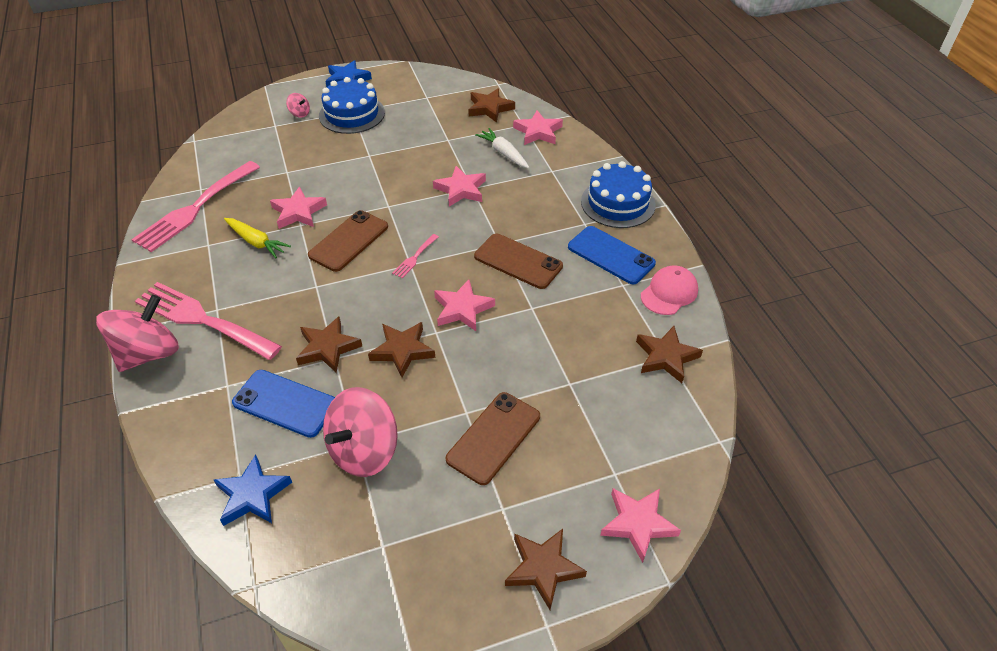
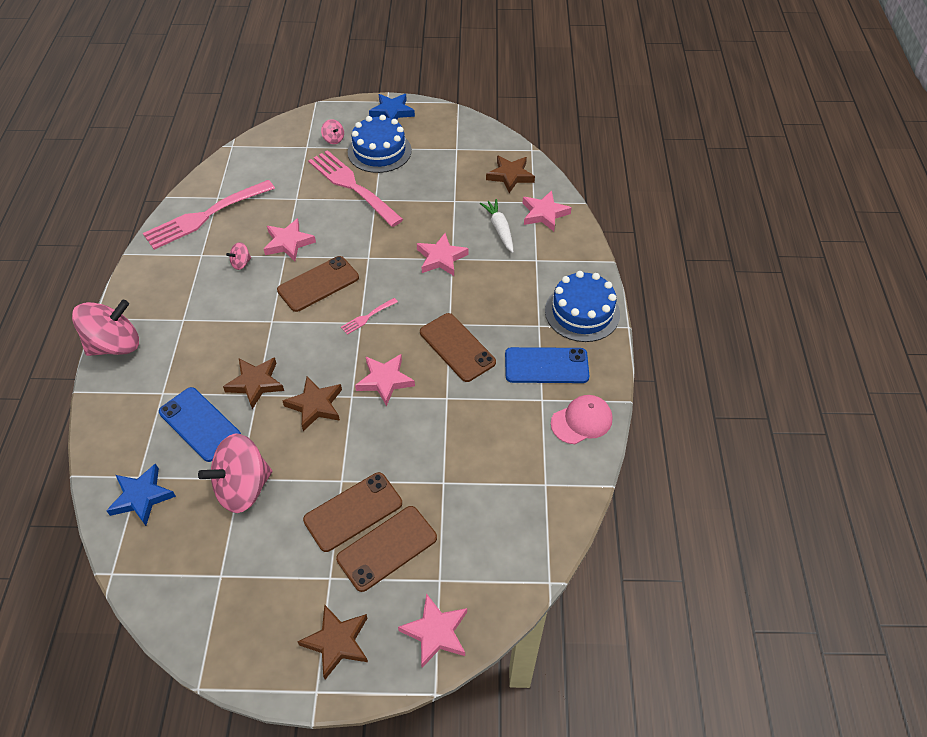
camera: 20 degrees right, 5 degrees up
(202, 320) = (168, 326): pink fork -> pink fork (352, 186)
(256, 242) = (241, 263): yellow carrot -> pink spinning top
(546, 461) = (387, 548): none -> brown phone
(610, 255) = (546, 366): blue phone -> blue phone turned 60 degrees counterclockwise
(666, 357) = (544, 485): brown star -> none

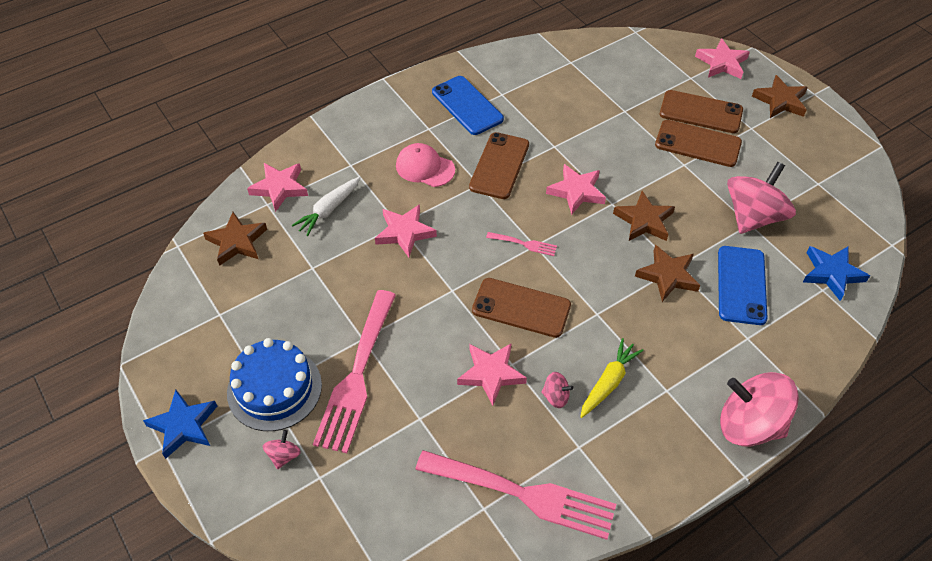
camera: 125 degrees left, 0 degrees up
(221, 294) = (608, 382): none -> yellow carrot
(243, 487) = (753, 216): pink spinning top -> pink spinning top turned 75 degrees counterclockwise
(581, 421) = (500, 66): pink cap -> pink cap (425, 168)
(582, 312) = (390, 109): blue cake -> none

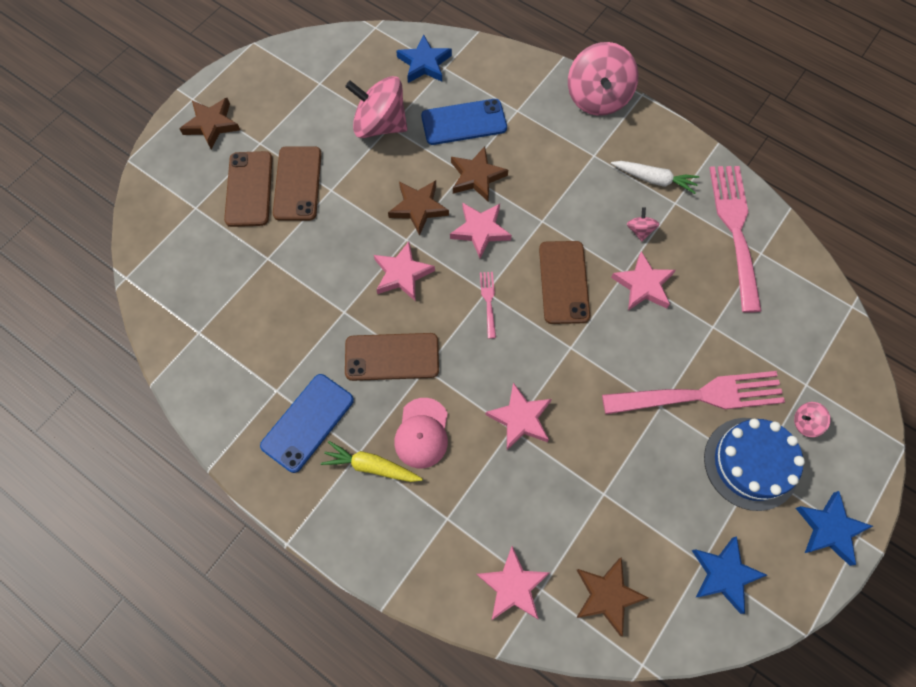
camera: 110 degrees left, 15 degrees up
(201, 326) = (724, 574): none -> blue star
(328, 210) = (522, 512): white carrot -> white carrot (654, 179)
(608, 382) = (607, 196): yellow carrot -> yellow carrot (371, 466)
(722, 63) = (163, 183): pink star -> pink star (480, 231)

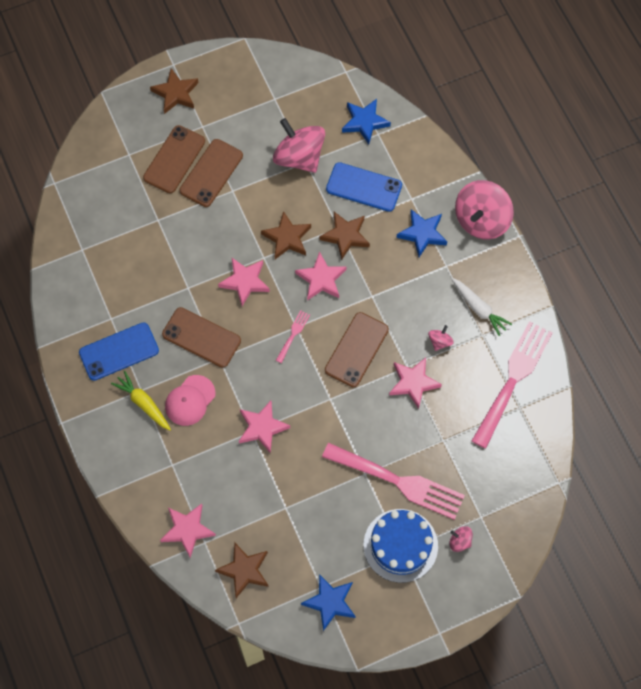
camera: 30 degrees right, 0 degrees up
(829, 529) = (423, 616): blue star -> blue star (422, 234)

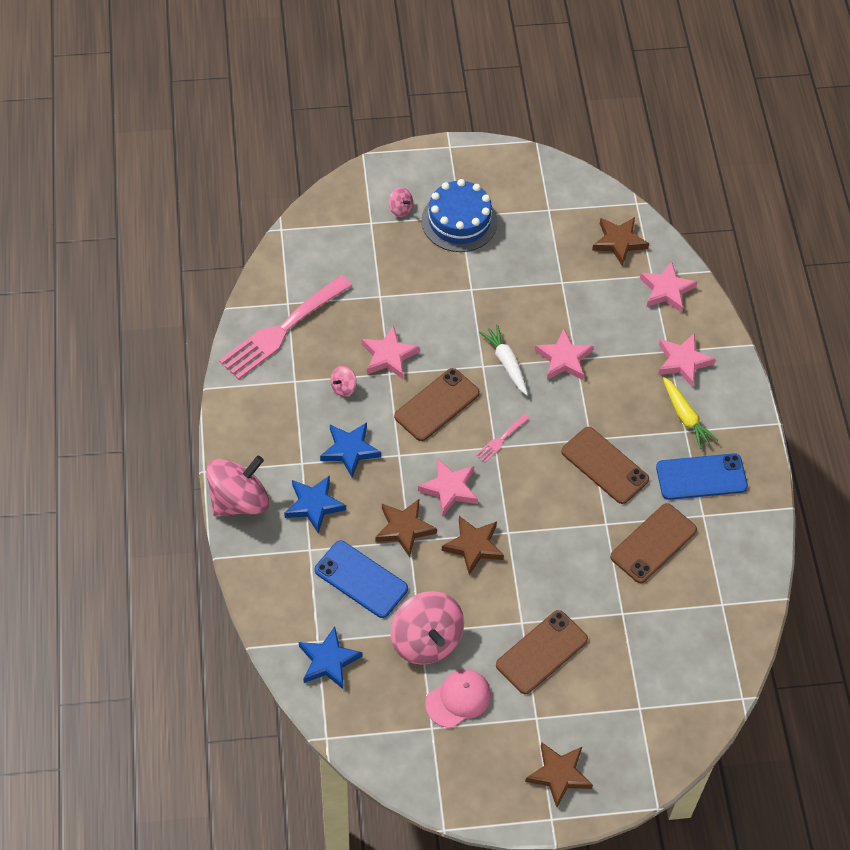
camera: 165 degrees left, 10 degrees down
(174, 159) = (583, 683): brown phone -> brown phone (653, 543)
(190, 400) = (634, 406): pink cap -> pink cap (458, 699)
(245, 282) = (538, 511): pink star -> pink star (683, 362)
(330, 602) = (544, 195): blue star -> blue star (350, 450)
(399, 482) = (439, 273): pink fork -> none
(479, 308) = (286, 408): white carrot -> white carrot (506, 363)

